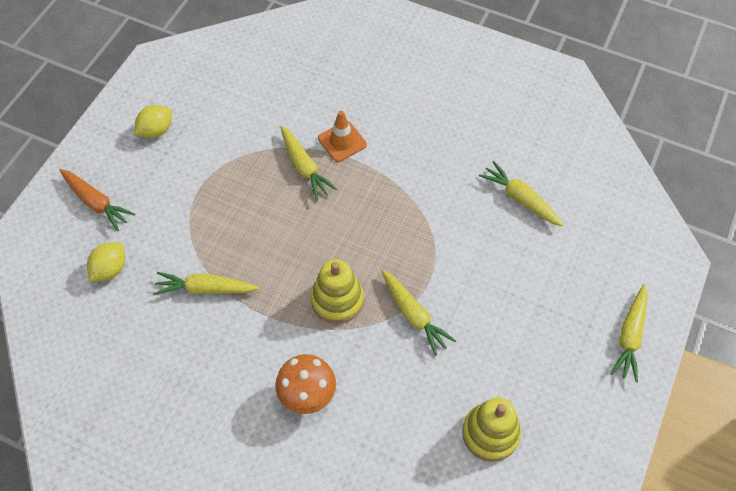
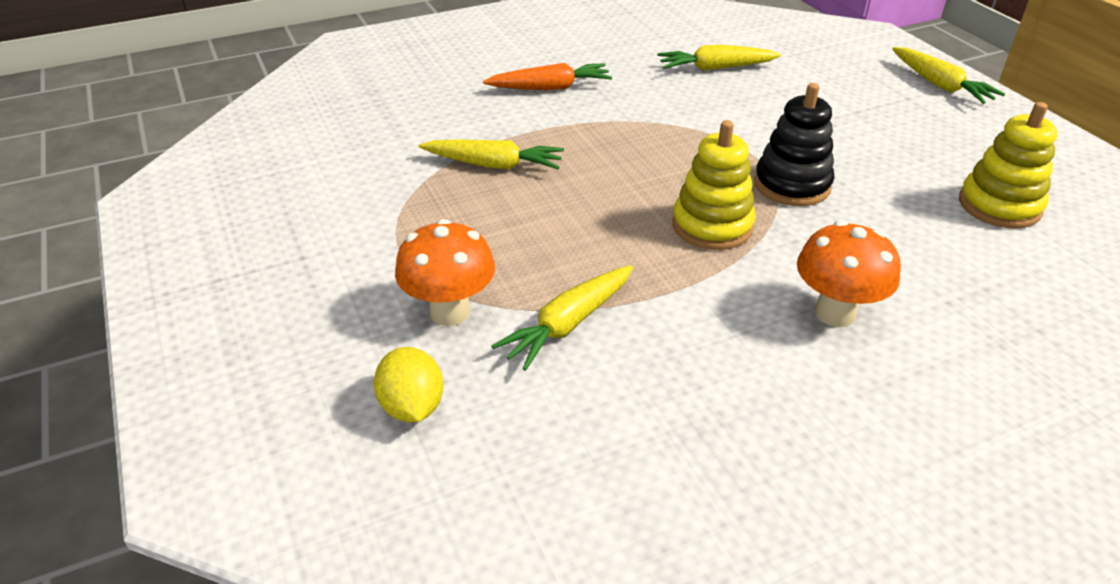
camera: 50 degrees left, 20 degrees down
(96, 203) = (276, 363): orange carrot -> orange carrot (550, 88)
(156, 131) = (255, 248): yellow lemon -> none
(176, 238) = (450, 312): none -> orange mushroom
(342, 141) = (497, 127): orange traffic cone -> none
(414, 315) = (792, 185): yellow carrot -> black stacking toy

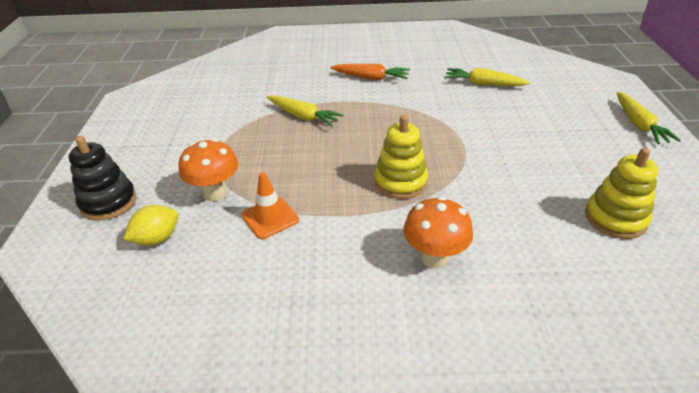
camera: 25 degrees right, 0 degrees up
(412, 407) = (157, 239): yellow lemon -> yellow lemon turned 45 degrees clockwise
(568, 324) = (270, 218): yellow carrot -> orange traffic cone
(792, 185) = (473, 169): black stacking toy -> black stacking toy (108, 202)

